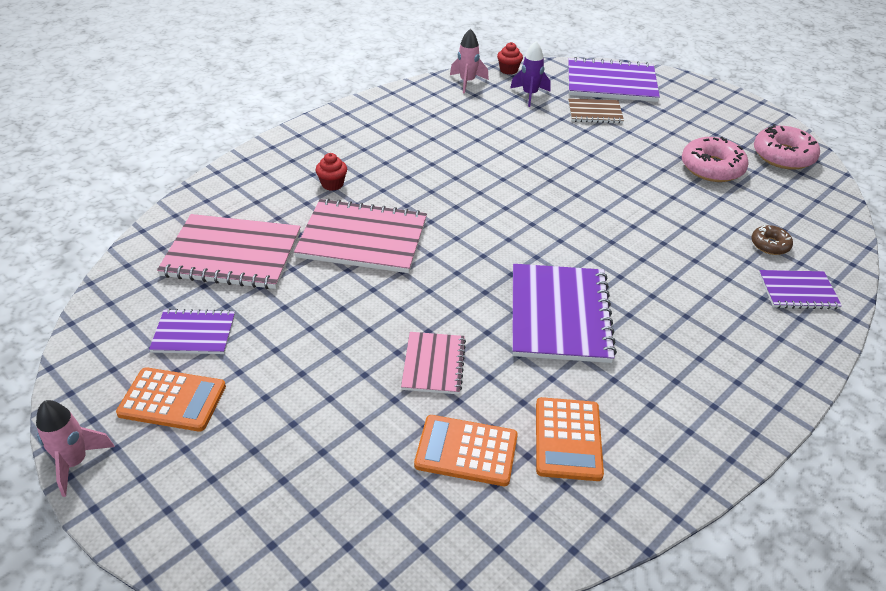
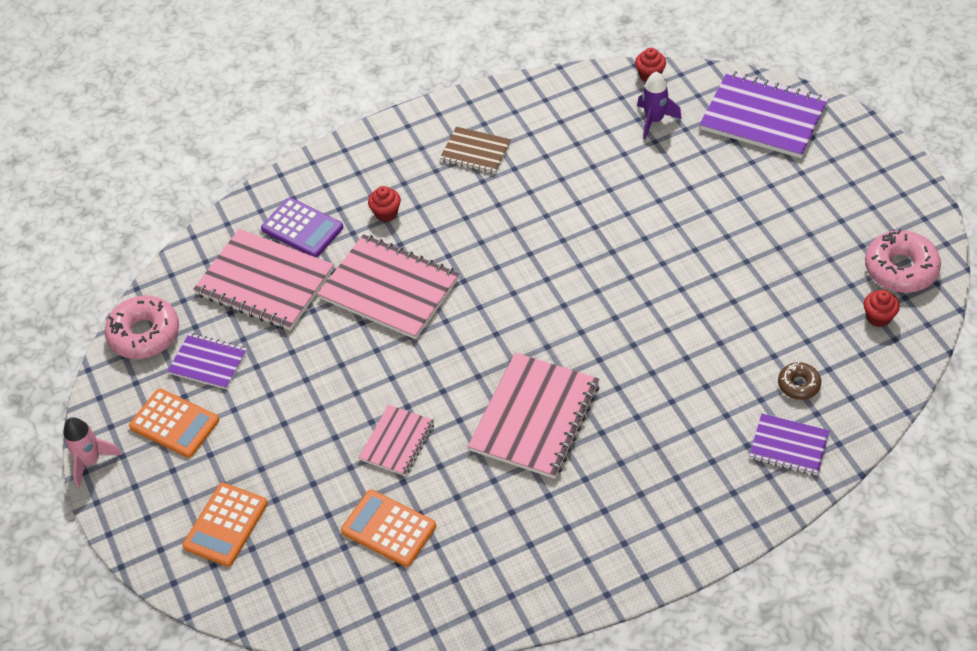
camera: 25 degrees right, 10 degrees up
(255, 207) = (302, 228): none -> purple calculator
(467, 82) = (591, 87): pink rocket -> none
(559, 315) = (535, 417): purple notebook -> pink notebook
(568, 439) = (477, 540): orange calculator -> orange calculator (226, 525)
(595, 112) = (716, 162): brown notebook -> brown notebook (475, 151)
(712, 168) = (803, 270): pink donut -> pink donut (144, 334)
(793, 189) = (878, 317): none -> red cupcake

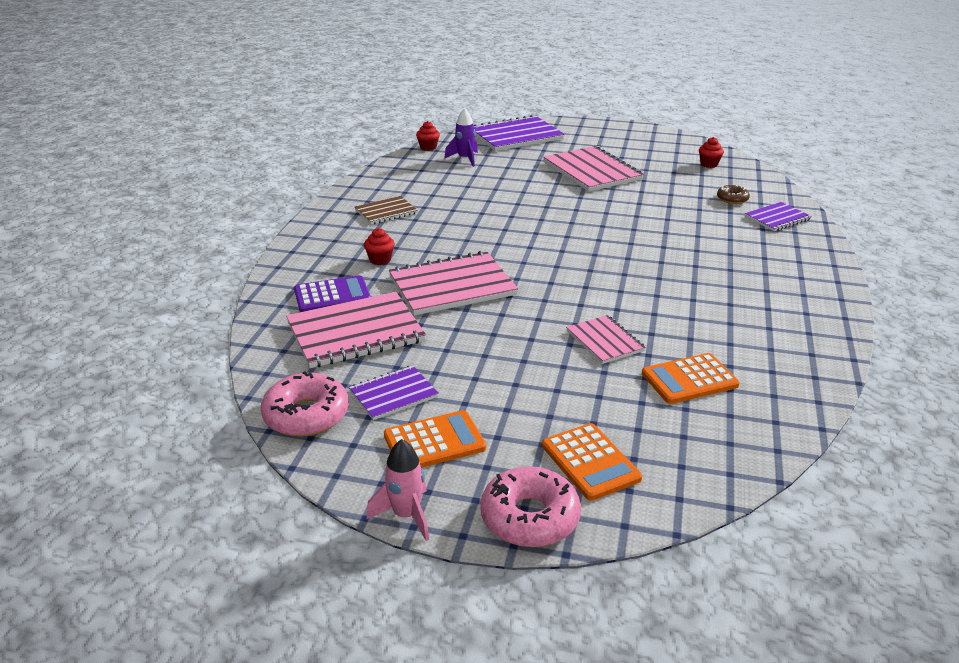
camera: 55 degrees left, 20 degrees down
(535, 417) = (652, 281): pink notebook -> pink notebook (592, 171)
(900, 269) = (681, 148): pink donut -> pink donut (530, 517)

